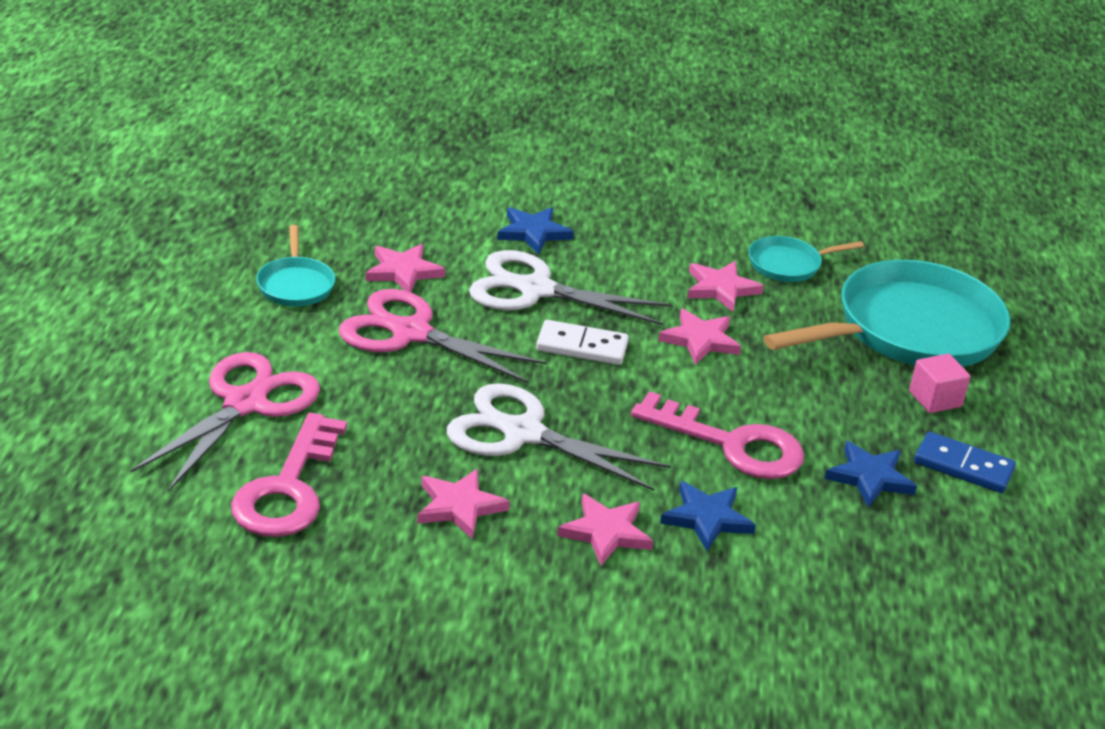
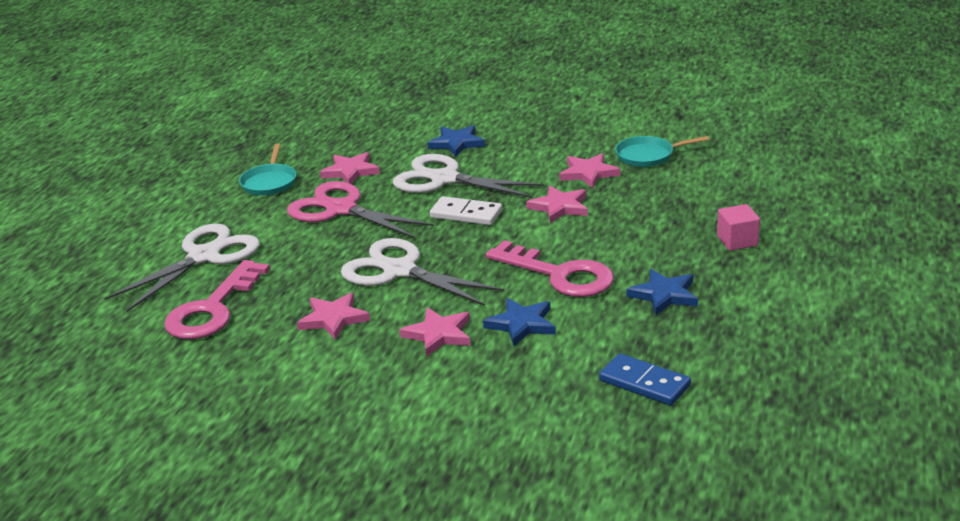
camera: 15 degrees right, 5 degrees down
(246, 403) = (204, 256): pink scissors -> white scissors
(910, 330) = (732, 195): turquoise pan -> none
(963, 466) = (745, 286): blue domino -> blue domino (644, 383)

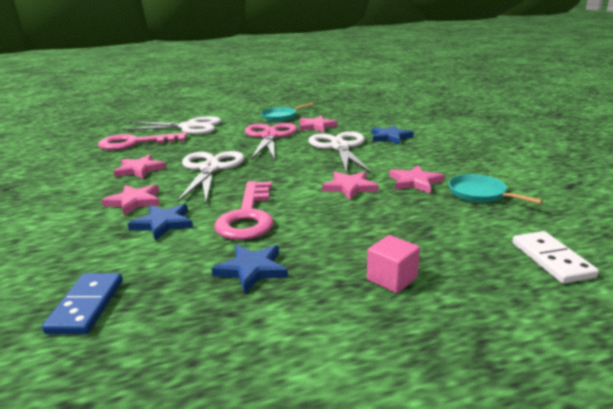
camera: 55 degrees right, 5 degrees down
(466, 214) = (302, 164): white domino -> white domino (551, 259)

